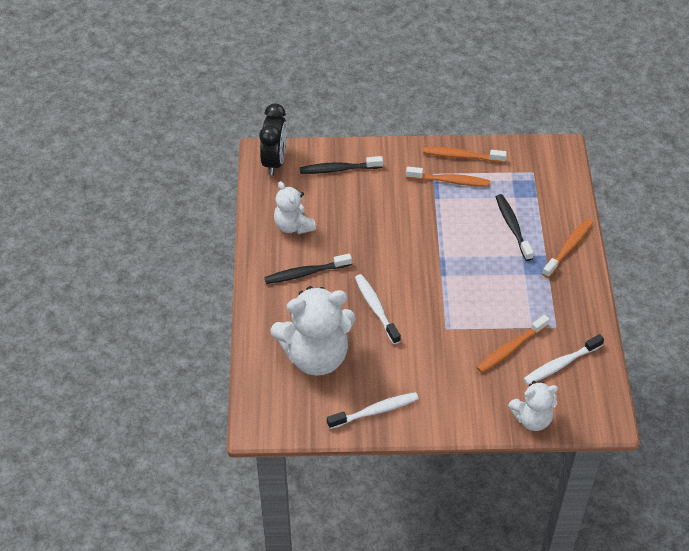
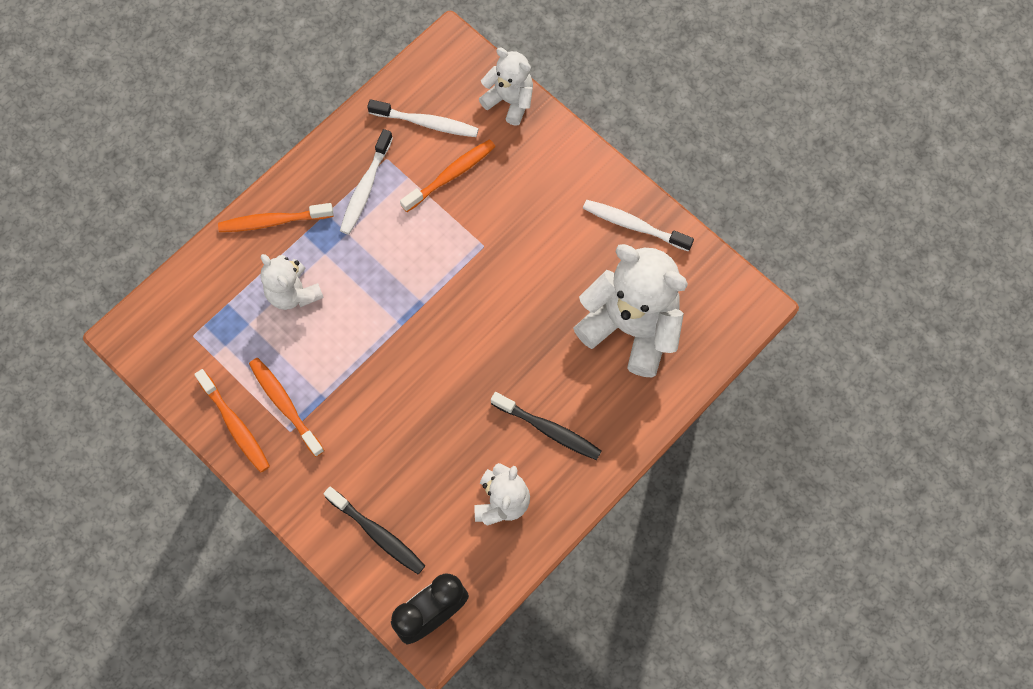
camera: 135 degrees left, 20 degrees up
(376, 308) = (523, 326): white toothbrush -> white toothbrush (365, 188)
(510, 349) = (451, 175): orange toothbrush -> orange toothbrush turned 45 degrees counterclockwise
(512, 227) = (293, 293): black toothbrush -> white teddy bear

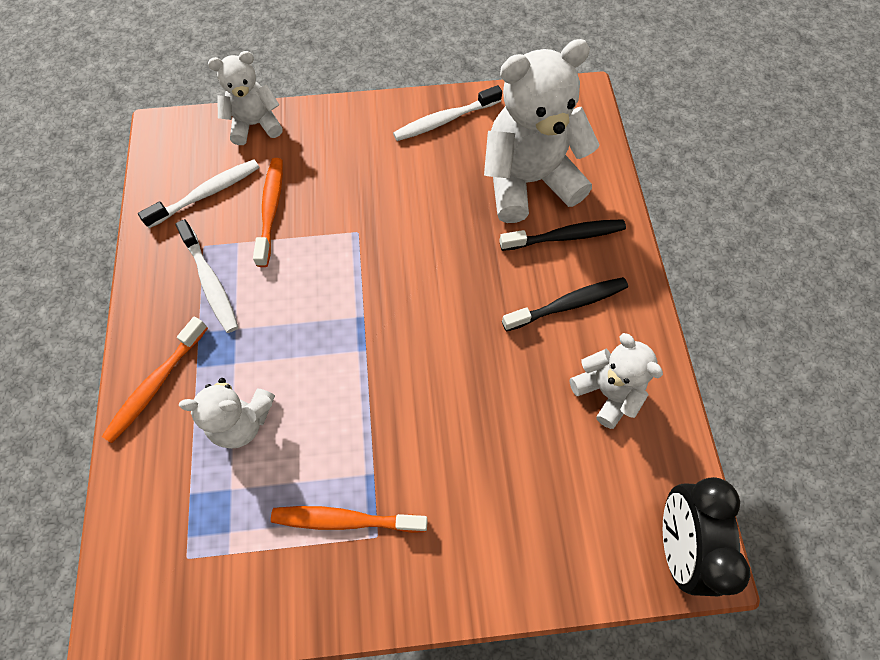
camera: 50 degrees left, 5 degrees down
(235, 425) = (321, 590): orange toothbrush -> none
(377, 534) = (554, 532): black toothbrush -> black toothbrush (565, 236)

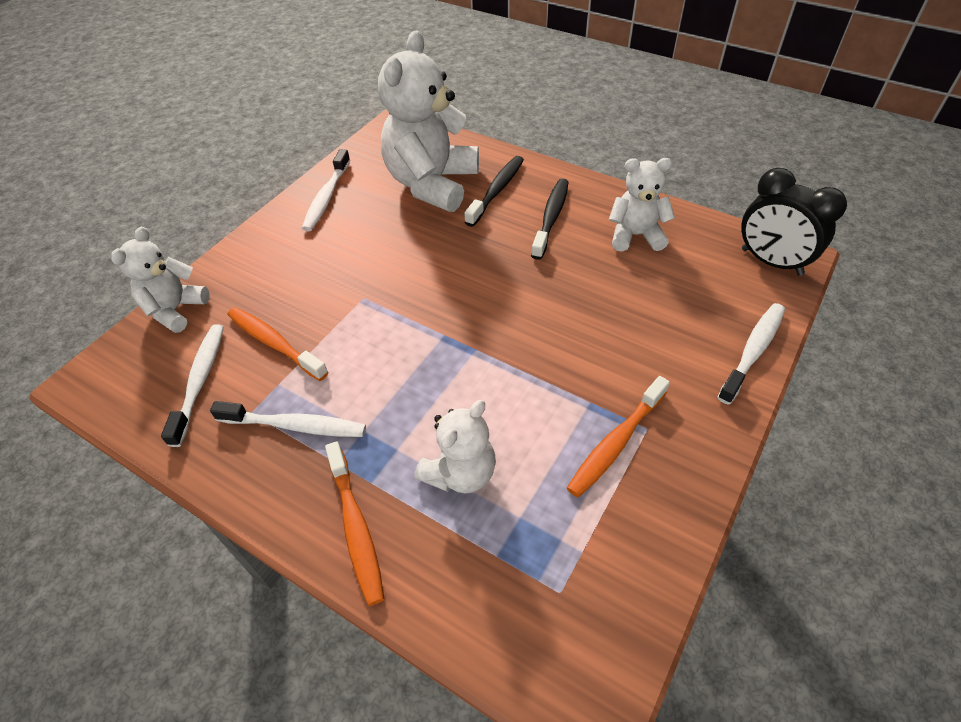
camera: 50 degrees left, 15 degrees down
(534, 584) = (753, 351): none -> white toothbrush

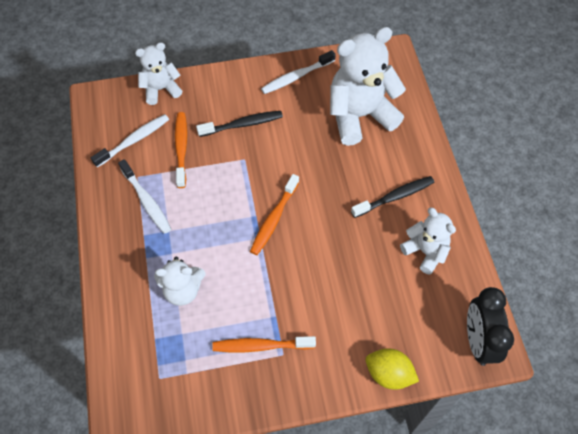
camera: 45 degrees right, 10 degrees up
(356, 528) = (120, 271): orange toothbrush -> orange toothbrush (274, 219)
(497, 190) = (389, 151): black toothbrush -> black toothbrush (243, 124)
(753, 351) = (388, 374): white toothbrush -> yellow lemon

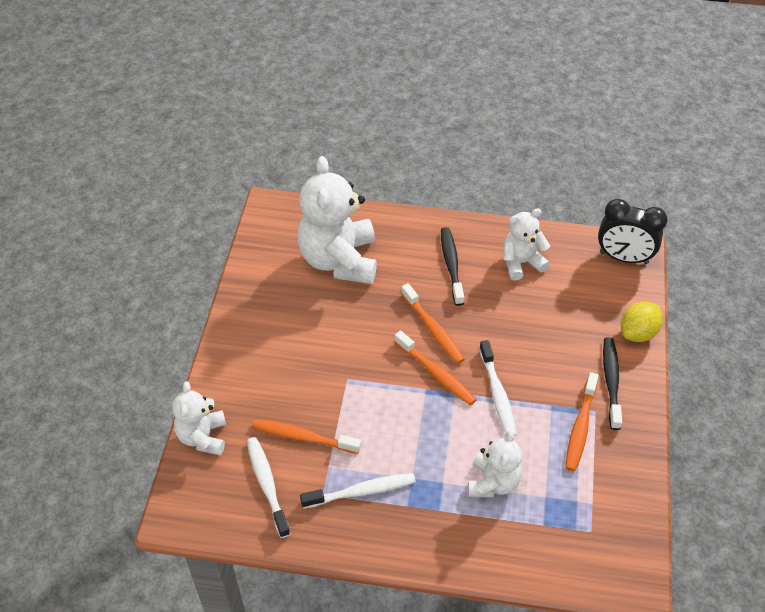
camera: 70 degrees left, 10 degrees down
(243, 124) = (299, 367): black toothbrush -> black toothbrush (611, 381)
(296, 77) = (258, 298): white toothbrush -> white toothbrush (497, 394)
(318, 203) = (433, 329): none -> orange toothbrush

